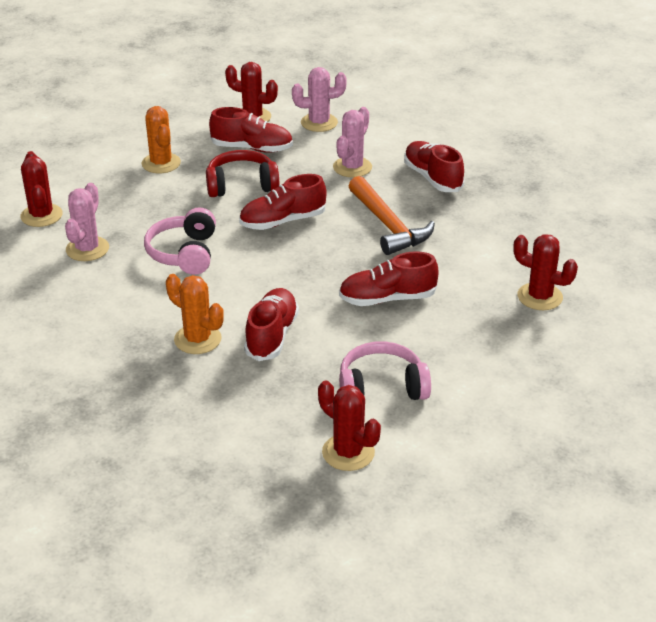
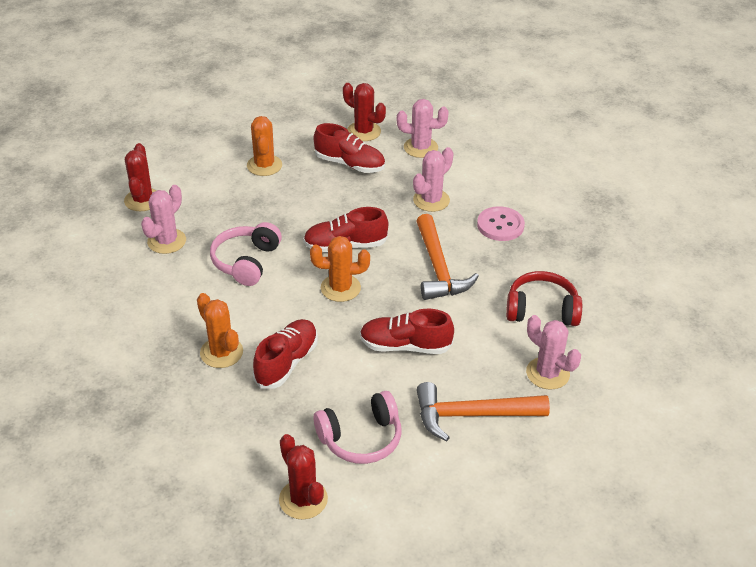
camera: 15 degrees right, 5 degrees up
(241, 185) = (324, 201): red headphones -> red headphones (542, 310)
(296, 260) = (340, 288): none -> orange cactus
(381, 387) = (361, 438): pink headphones -> pink headphones turned 150 degrees clockwise
(432, 178) = (500, 225): red shoe -> pink button
(483, 346) = (472, 415): none -> orange hammer
(539, 297) = (547, 373): red cactus -> pink cactus

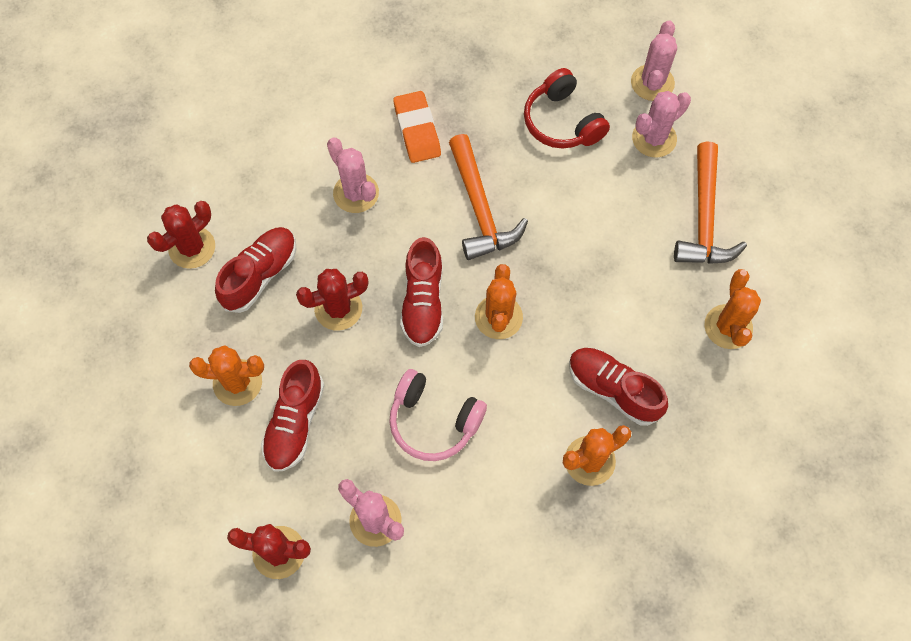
camera: 80 degrees left, 25 degrees up
(303, 499) = (803, 392): red cactus -> red cactus (338, 308)
(361, 438) = (728, 327): pink headphones -> orange cactus
(405, 346) = (600, 263): red shoe -> red shoe (295, 422)
(420, 148) = (246, 186): pink cactus -> pink cactus (652, 83)
(438, 268) = (480, 208): orange hammer -> orange hammer turned 75 degrees clockwise
(500, 225) = (417, 130): pink button -> orange eraser
(542, 310) = (562, 122): red headphones -> red headphones turned 45 degrees counterclockwise

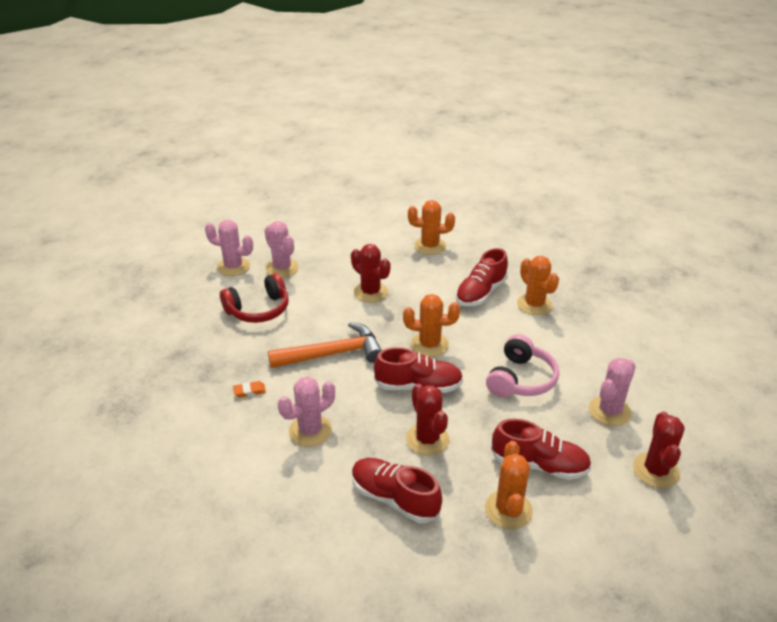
camera: 90 degrees left, 30 degrees down
(192, 248) = (363, 560): red cactus -> red cactus (370, 292)
(417, 130) = (249, 391): orange eraser -> orange eraser, size x0.48
(704, 218) = (349, 251): orange hammer -> none

